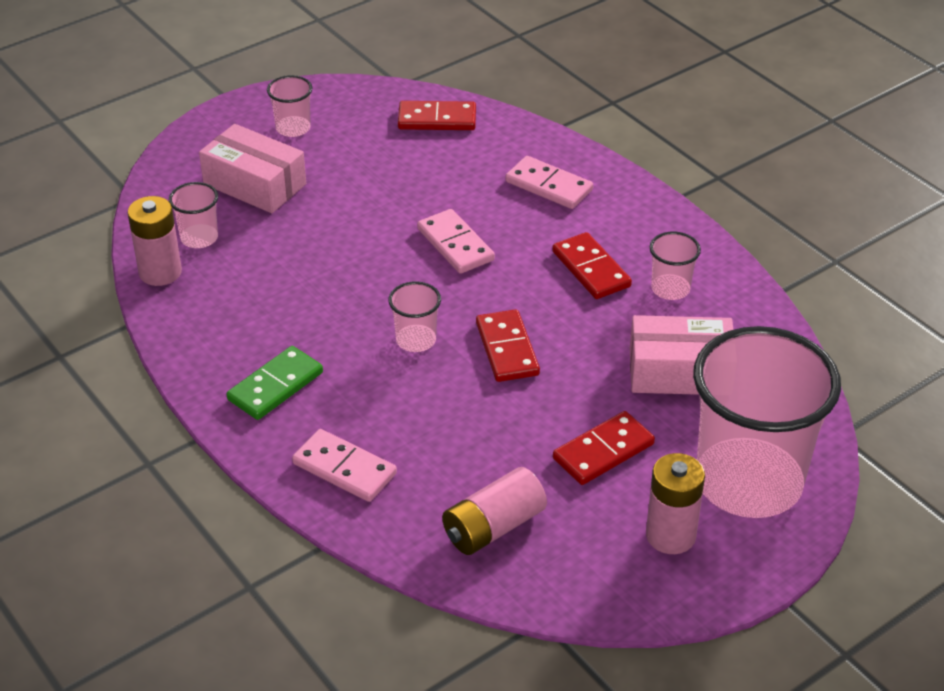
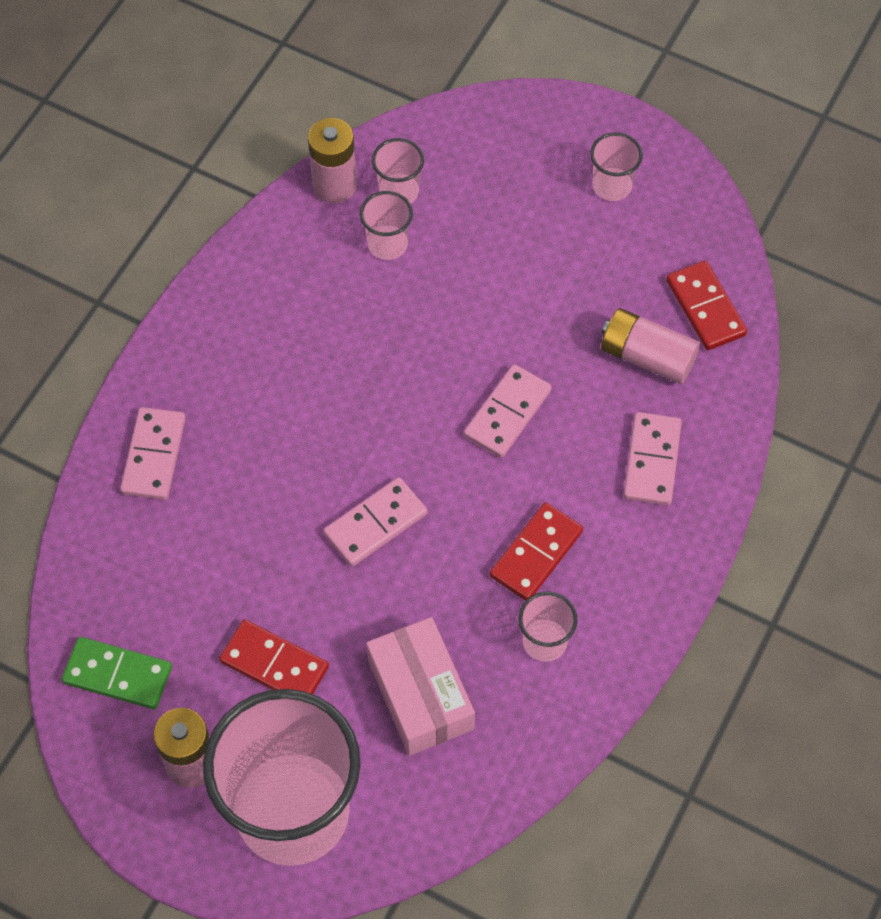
camera: 65 degrees right, 20 degrees up
(255, 184) = (504, 197): pink box -> none
(275, 386) = (231, 352): green domino -> green domino (118, 674)
(416, 340) = (349, 439): pink cup -> pink cup (387, 244)
(493, 527) = (137, 607): pink battery -> pink battery (647, 356)
(507, 349) = (375, 524): red domino -> pink domino

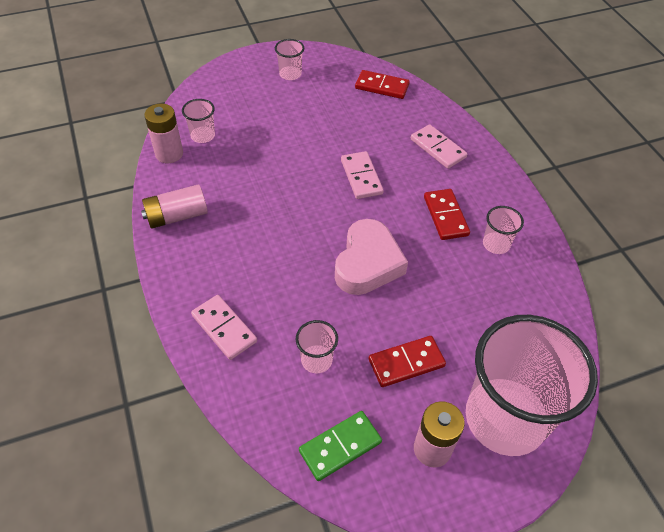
camera: 50 degrees left, 10 degrees down
(375, 524) = (367, 263): pink domino -> pink heart
(387, 244) = (224, 157): pink cup -> pink cup (316, 360)
(420, 694) = (482, 311): pink box -> none
(647, 356) = (384, 117): pink battery -> pink battery (177, 216)

